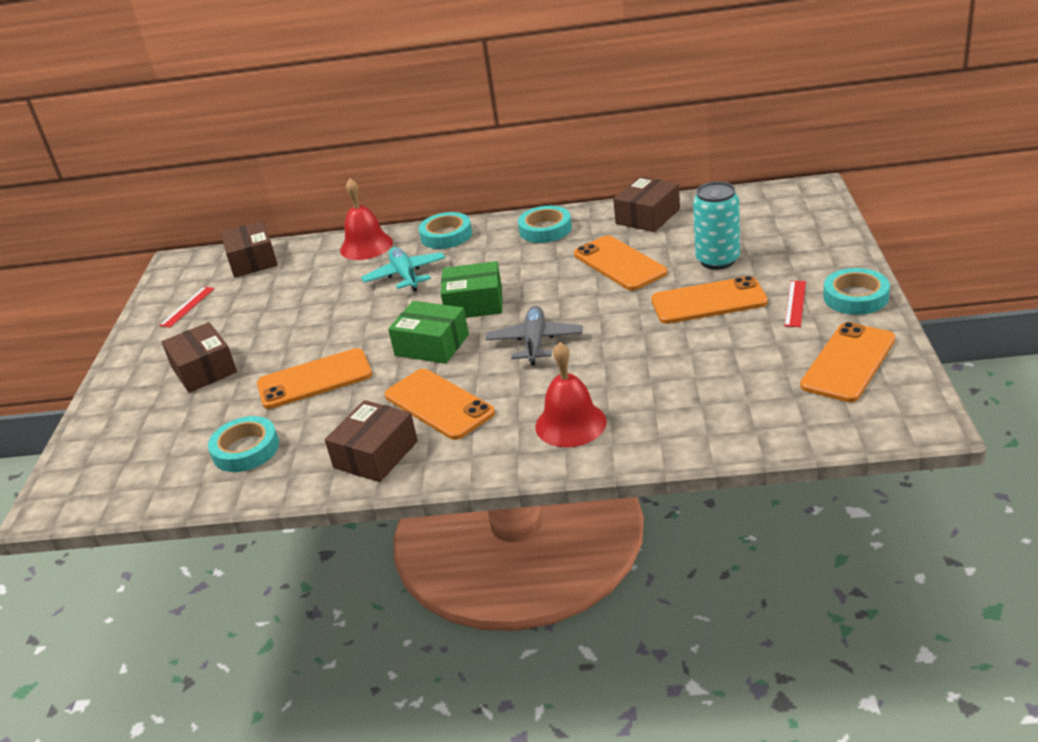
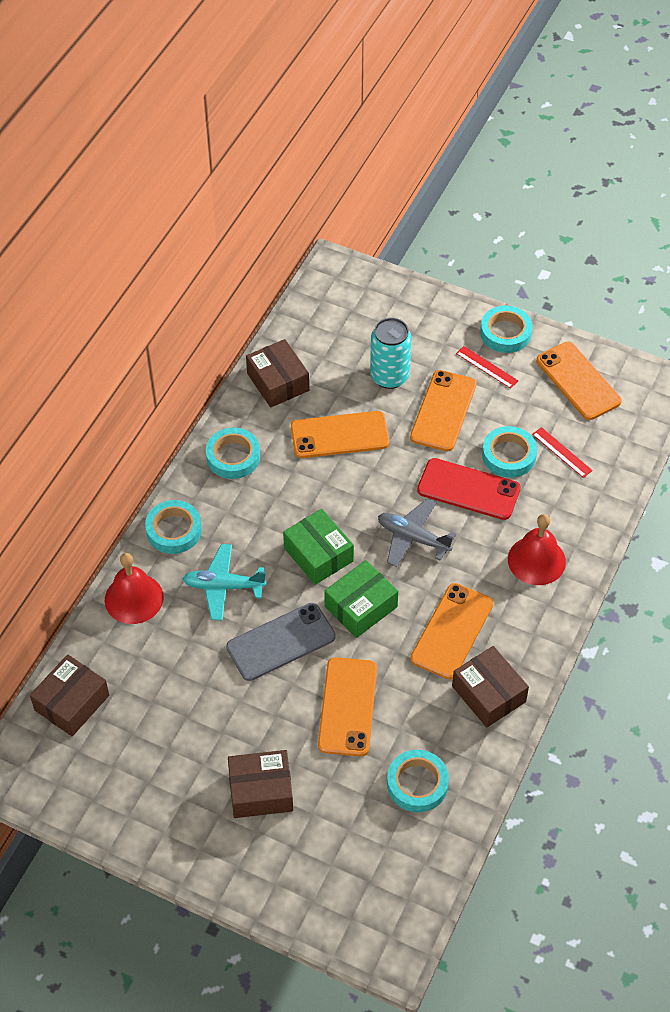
camera: 70 degrees left, 20 degrees up
(187, 307) = (121, 782): red ruler -> red ruler (562, 452)
(253, 260) = (72, 703): brown box -> brown box turned 60 degrees counterclockwise
(365, 321) = (281, 642): none -> grey phone
(439, 404) = (452, 631): orange phone -> orange phone turned 45 degrees counterclockwise
(474, 303) = (318, 554): green box -> green box turned 60 degrees counterclockwise
(624, 350) = (468, 489): none -> red phone
(693, 357) = (509, 455): none -> turquoise tape

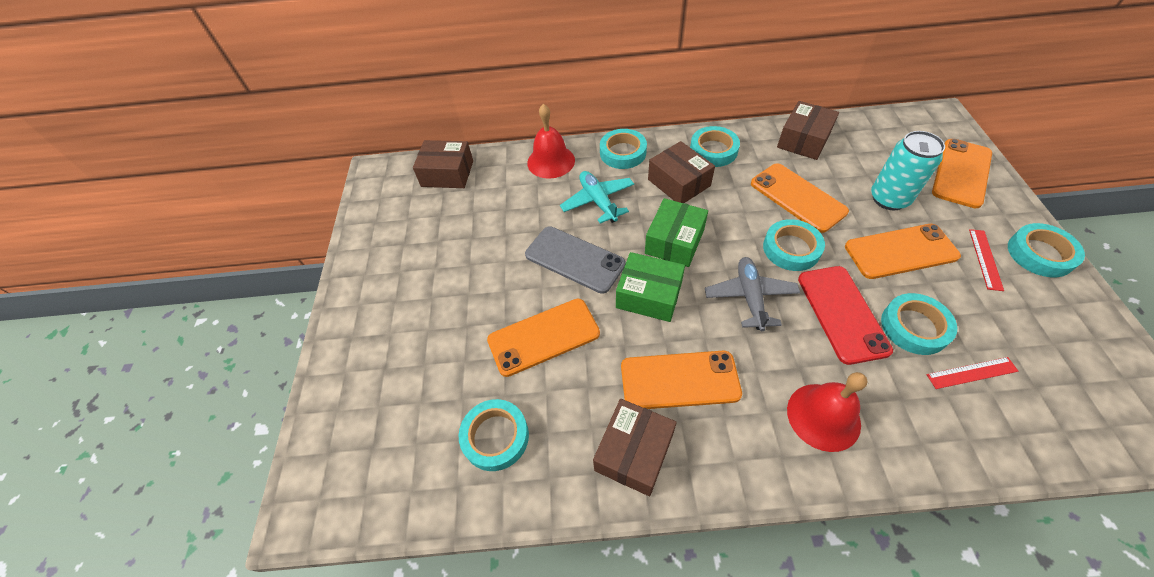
camera: 65 degrees right, 0 degrees up
(261, 791) = (429, 317): brown box -> brown box (679, 182)
(388, 478) = (791, 248): none -> turquoise tape
(562, 452) = (971, 373): red ruler -> red ruler turned 60 degrees clockwise
(578, 381) = (1071, 343): orange phone -> orange phone (961, 173)

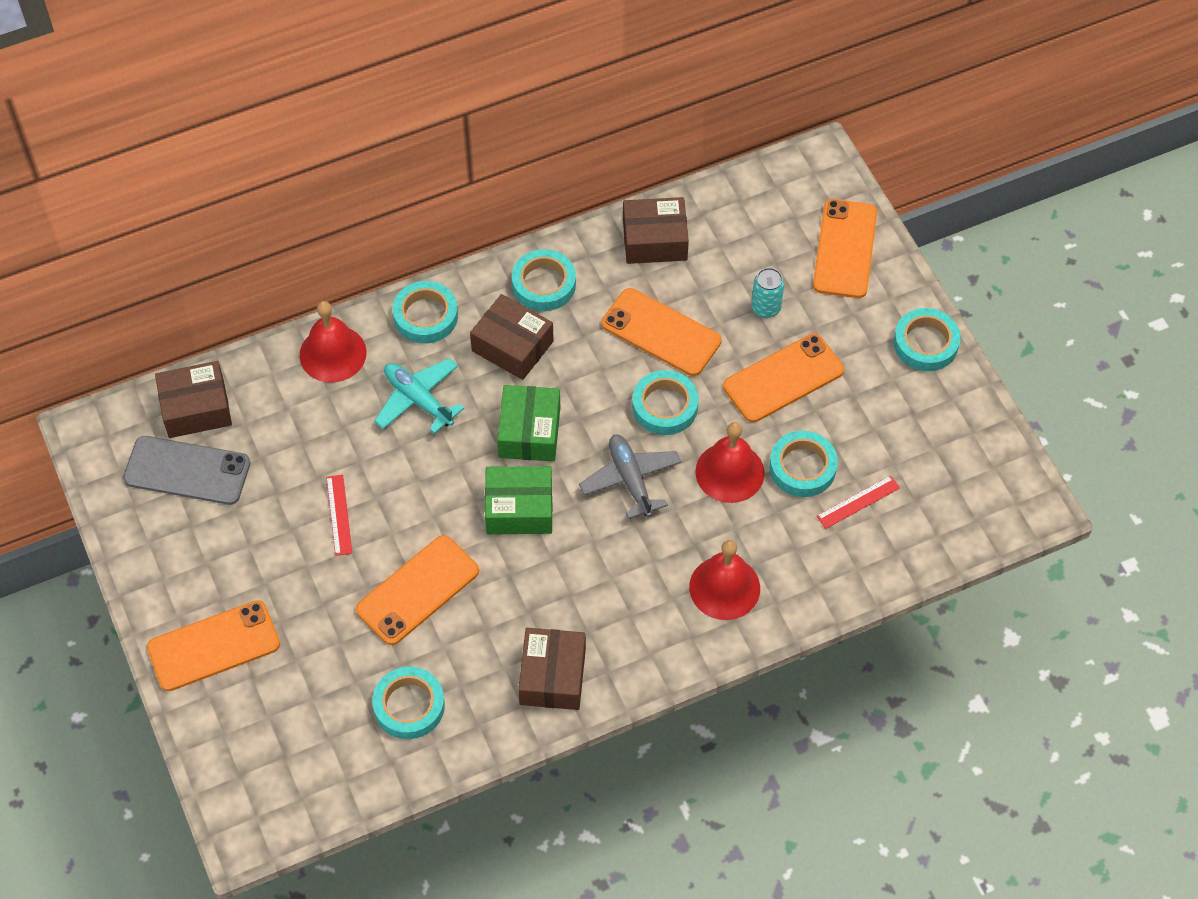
camera: 25 degrees left, 5 degrees up
(575, 259) = (418, 487): grey phone -> grey phone (187, 470)
(679, 380) = (578, 593): orange phone -> orange phone (213, 646)
(803, 140) = (654, 240): brown box -> brown box turned 75 degrees clockwise
(842, 313) = (729, 472): red phone -> red bell
(889, 199) = (766, 308): turquoise can -> turquoise can, size x0.62
(985, 259) = (871, 365): red ruler -> red ruler (339, 515)

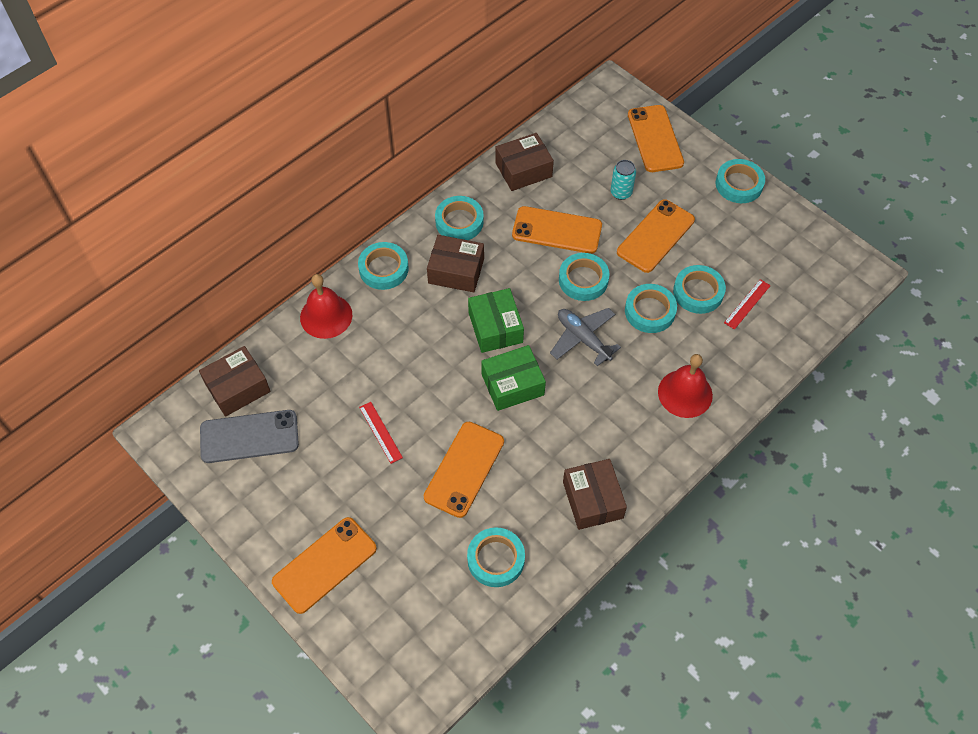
camera: 20 degrees left, 0 degrees up
(418, 400) = (404, 329): turquoise plane -> none
(729, 472) = (650, 311): red bell -> turquoise tape

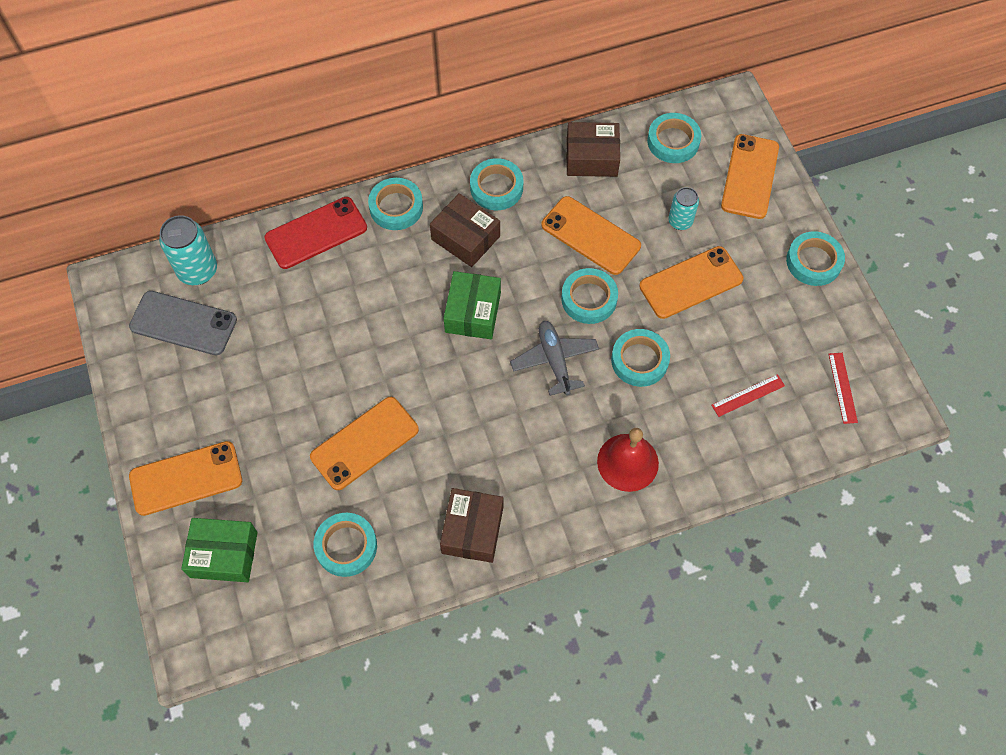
camera: 25 degrees right, 5 degrees up
(237, 388) = (198, 270): brown box -> turquoise can
(326, 316) = (316, 233): red bell -> red phone
(380, 432) = (305, 371): red ruler -> red ruler (842, 387)
(512, 384) = (458, 378): green box -> green box (224, 554)
(698, 292) = (702, 361): turquoise tape -> turquoise tape (673, 141)

